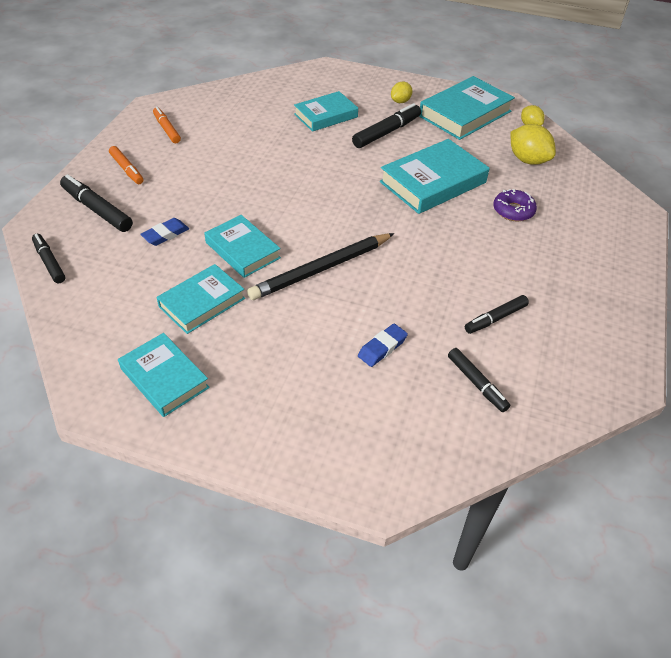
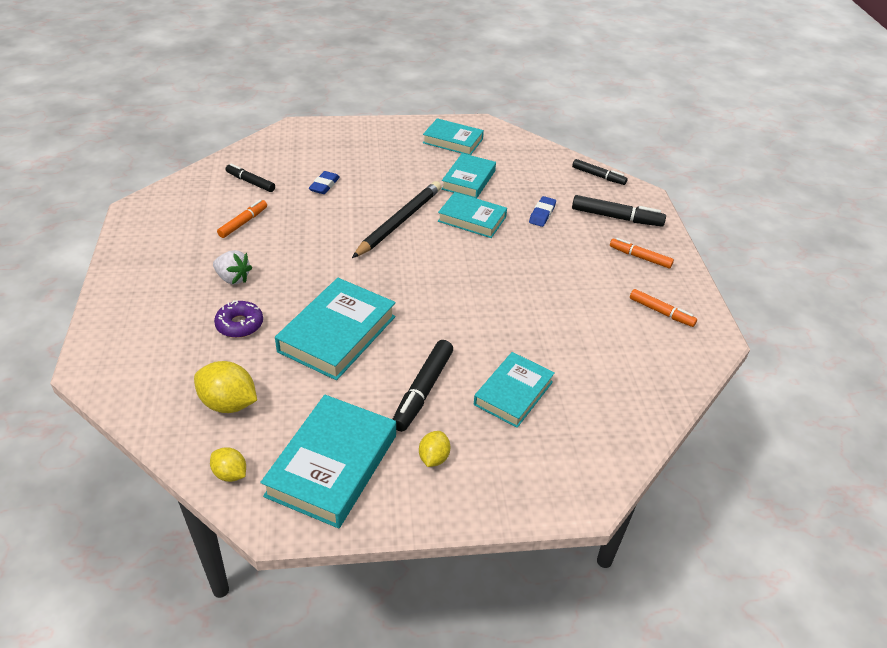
camera: 155 degrees right, 5 degrees down
(495, 318) = (243, 223): black marker -> orange marker
(514, 254) = (233, 278): none -> white strawberry

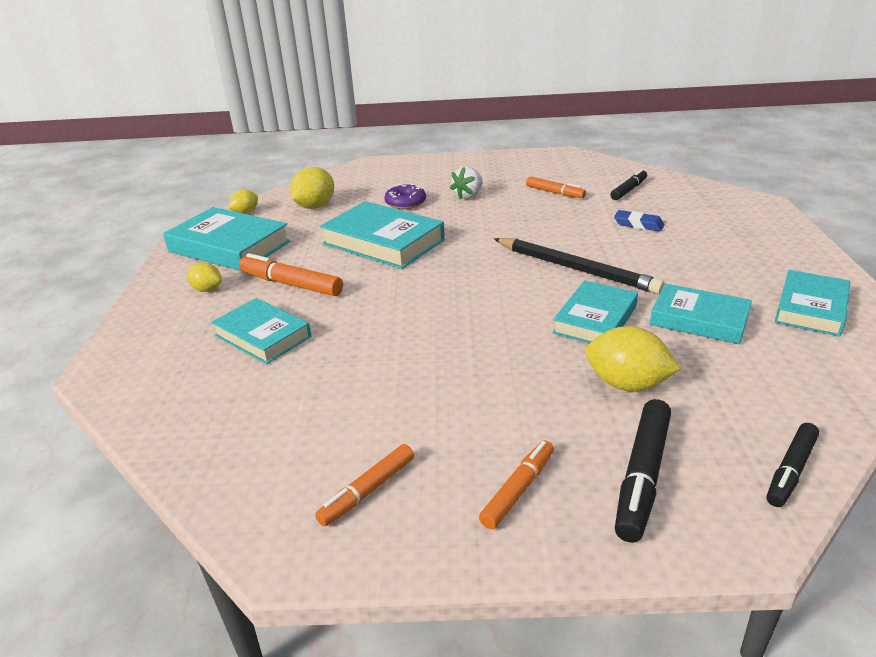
camera: 100 degrees right, 10 degrees down
(422, 390) = (291, 284): black marker -> orange marker
(542, 214) = (627, 384): blue eraser -> yellow lemon

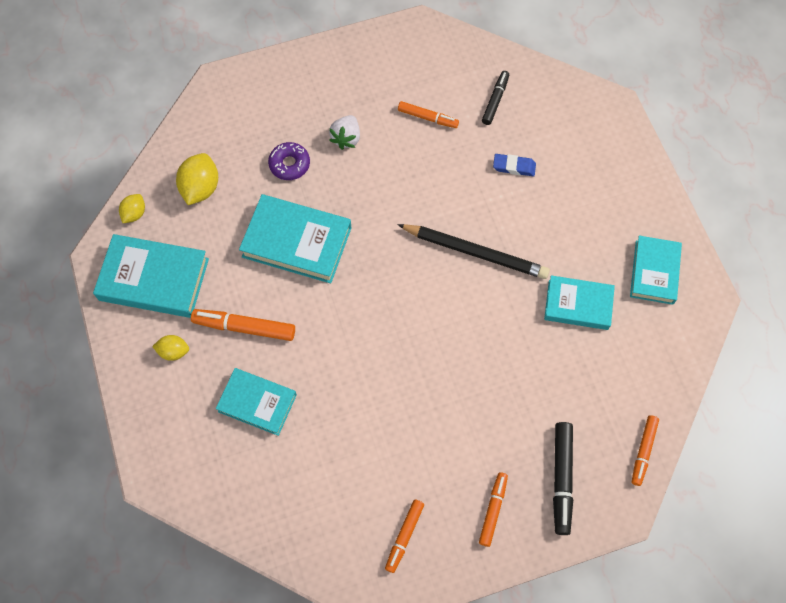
camera: 20 degrees left, 35 degrees up
(595, 319) = (504, 322): turquoise book -> none
(627, 384) = (539, 394): yellow lemon -> none
(790, 470) = (643, 451): black marker -> orange marker

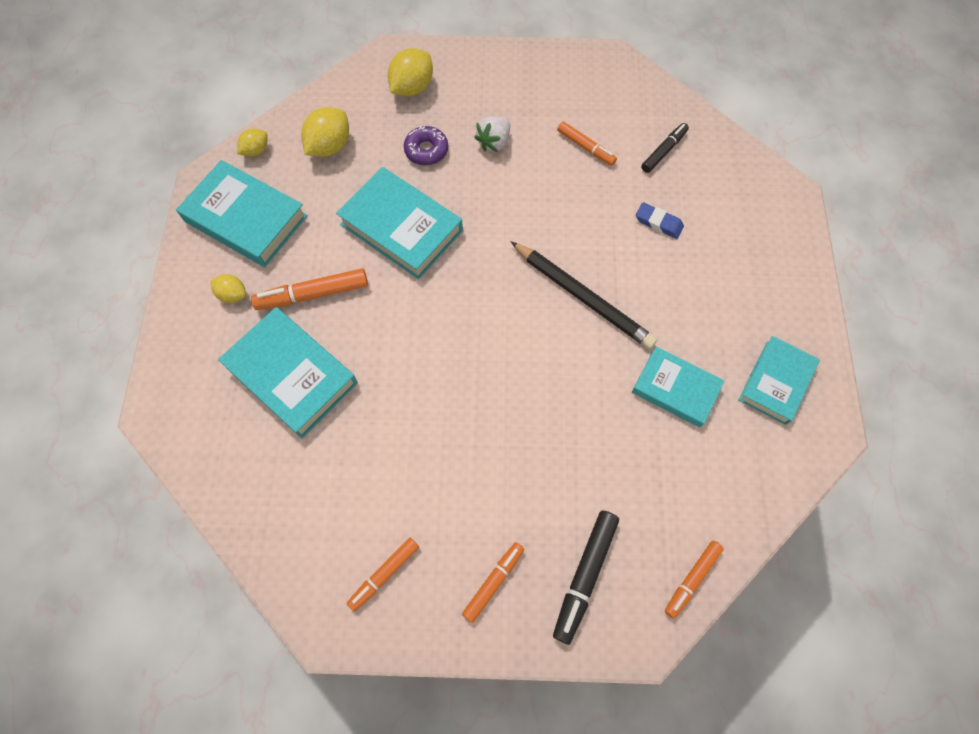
camera: 20 degrees right, 0 degrees up
(244, 327) = (312, 294): orange marker -> orange marker turned 45 degrees counterclockwise
(252, 109) = (412, 88): none -> yellow lemon
(257, 403) = (292, 375): turquoise book -> turquoise book, size x1.52

